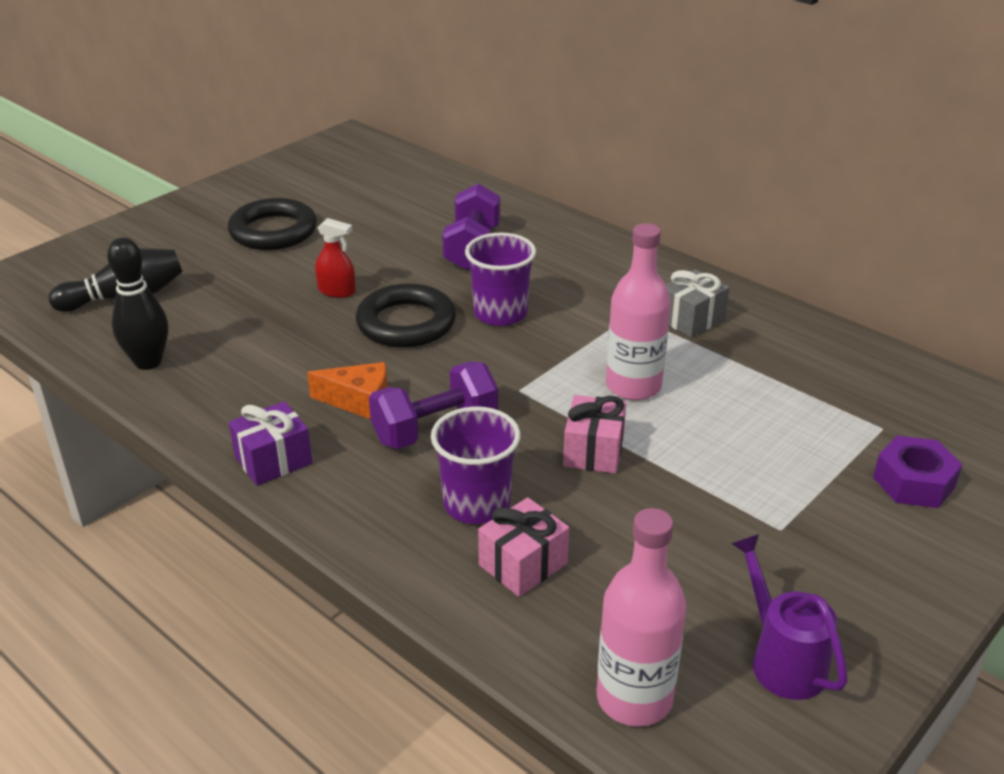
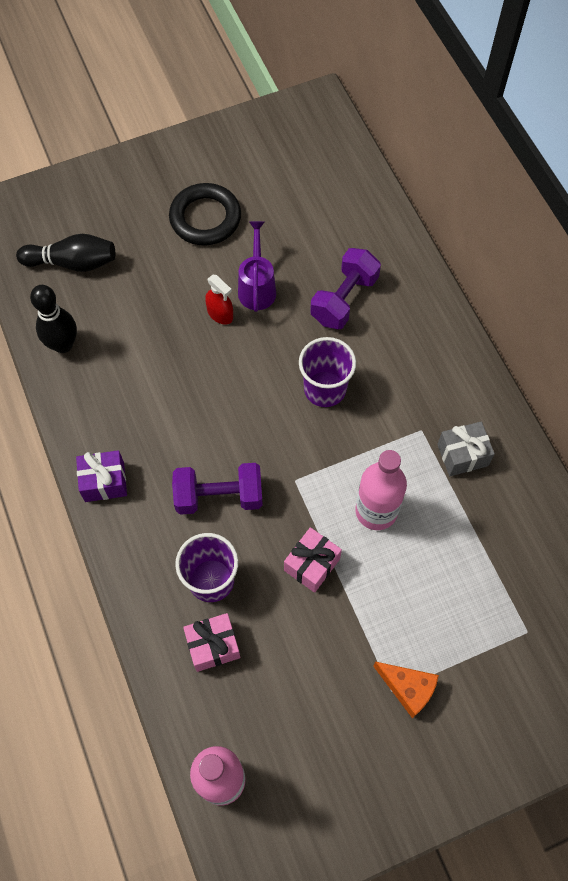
camera: 25 degrees right, 30 degrees up
(359, 401) = (182, 446): orange cheese -> orange cheese (408, 688)
(406, 323) = (252, 372): black ring -> none
(782, 660) = (324, 794): purple watering can -> purple watering can (257, 287)
(913, 482) = (511, 692): purple nut -> none

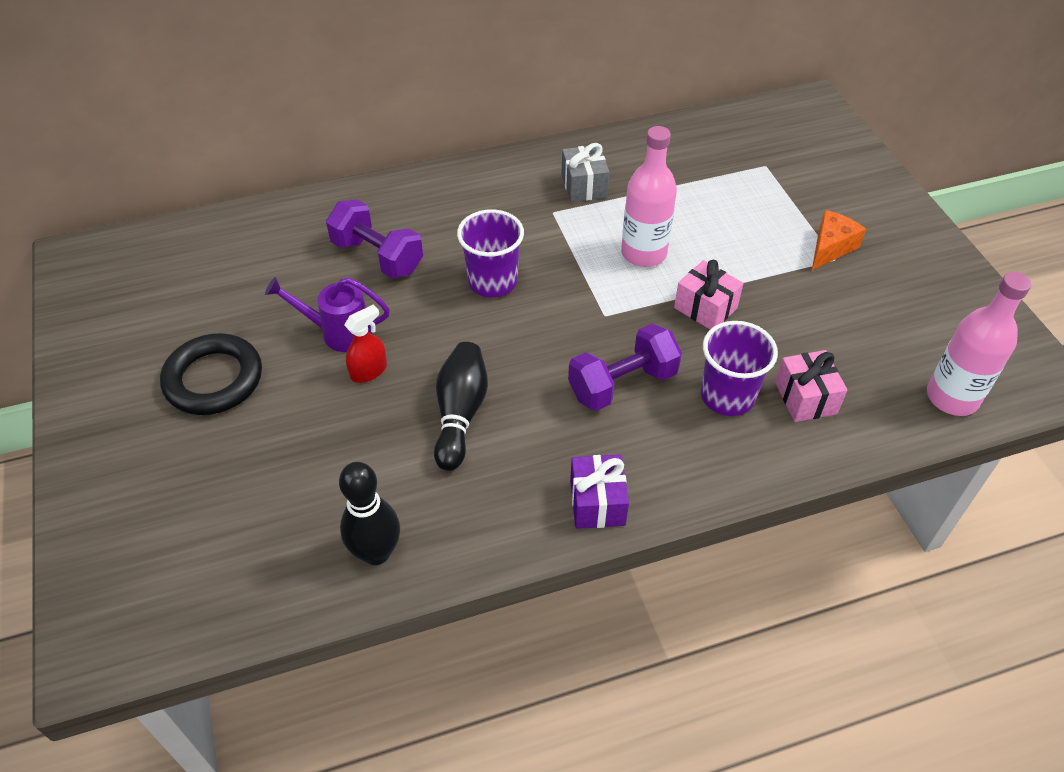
camera: 85 degrees left, 15 degrees down
(72, 262) = (235, 540): black bowling pin -> black bowling pin (460, 414)
(219, 496) = (622, 384): purple dumbbell -> purple dumbbell turned 60 degrees clockwise

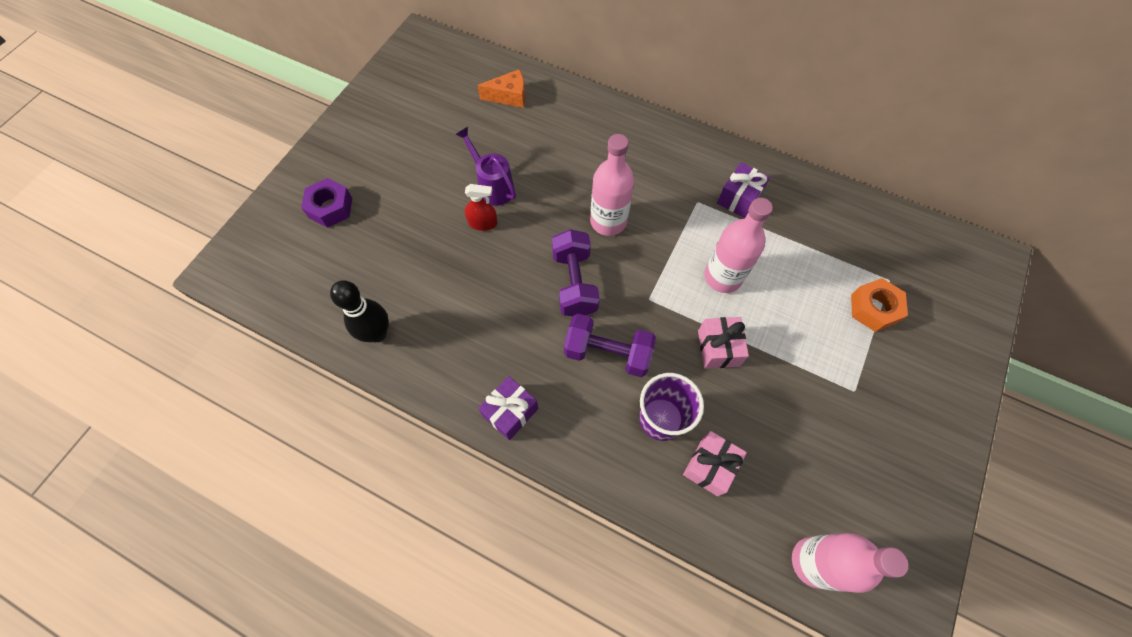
camera: 45 degrees right, 15 degrees up
(167, 484) = (330, 208): none -> purple nut
(214, 379) = (407, 164): black ring -> none
(377, 256) = (562, 153): purple dumbbell -> purple dumbbell (574, 283)
(460, 414) = (499, 291): black bowling pin -> none
(492, 282) = (608, 221): purple cup -> pink bottle
(584, 186) = (739, 198): grey gift -> purple gift
(779, 193) = (873, 309): none -> orange nut
(831, 247) = (862, 380): orange cheese -> orange cheese (509, 96)

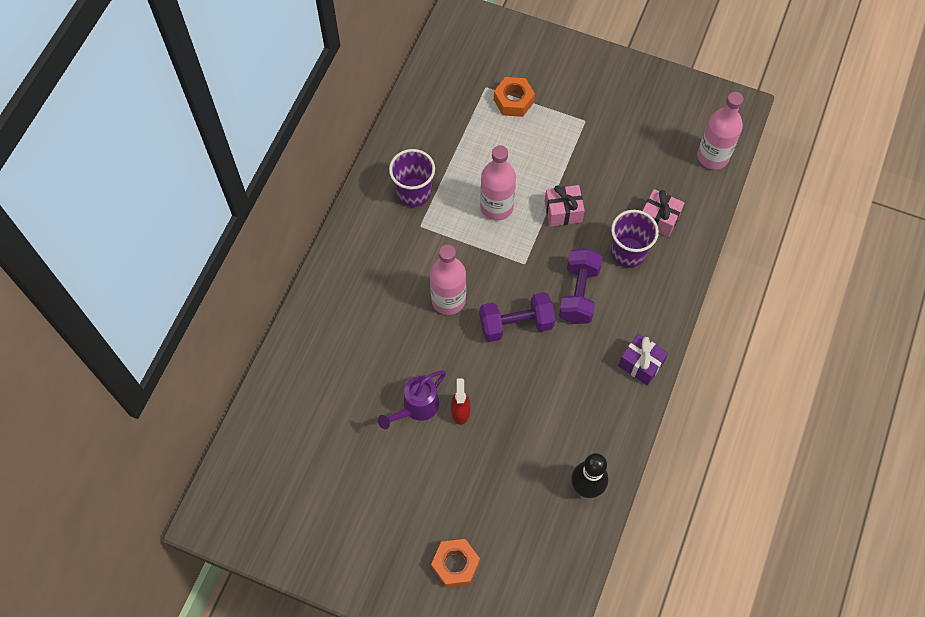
camera: 95 degrees left, 0 degrees up
(330, 208) = (455, 564): purple nut -> orange nut
(509, 96) = (297, 406): orange cheese -> none
(739, 198) = (414, 192): purple gift -> purple cup

